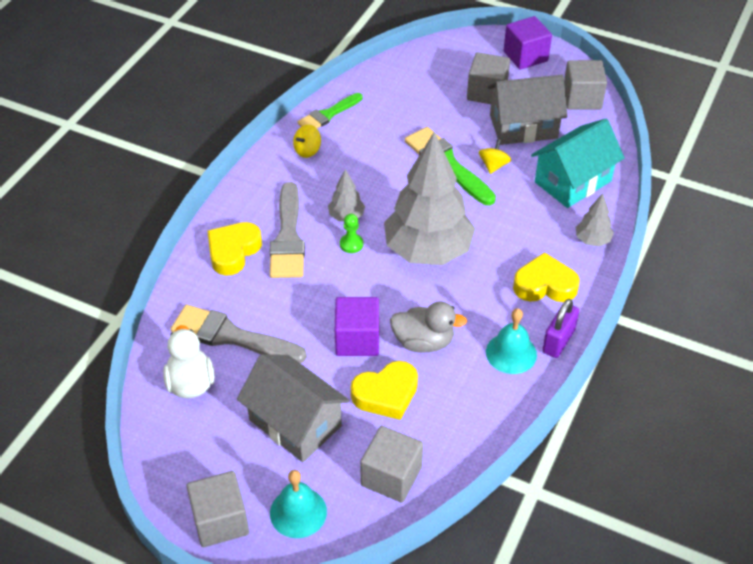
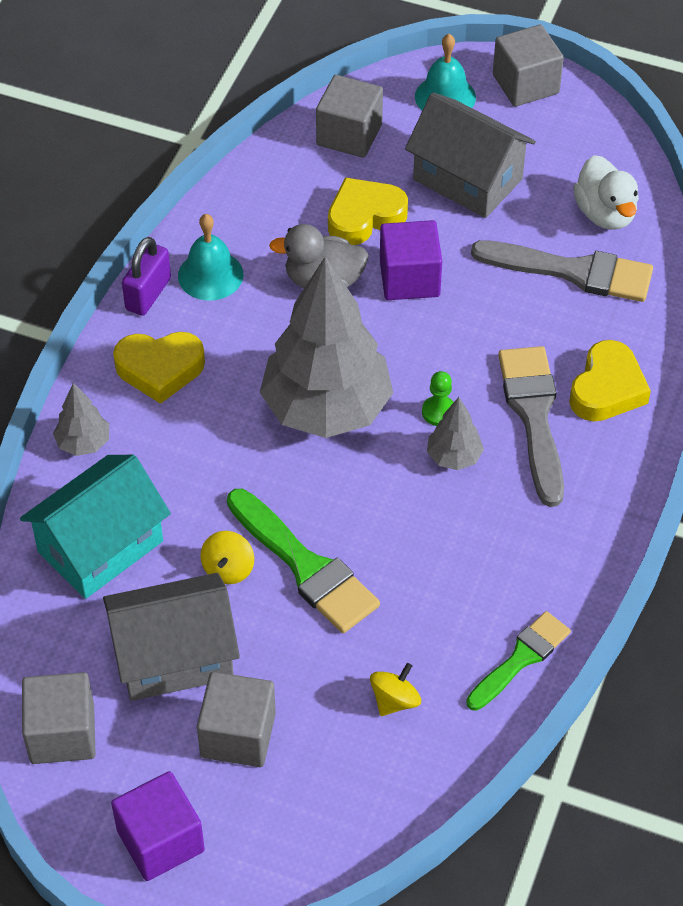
camera: 175 degrees right, 5 degrees up
(307, 150) = (540, 577): yellow spinning top -> yellow spinning top (394, 700)

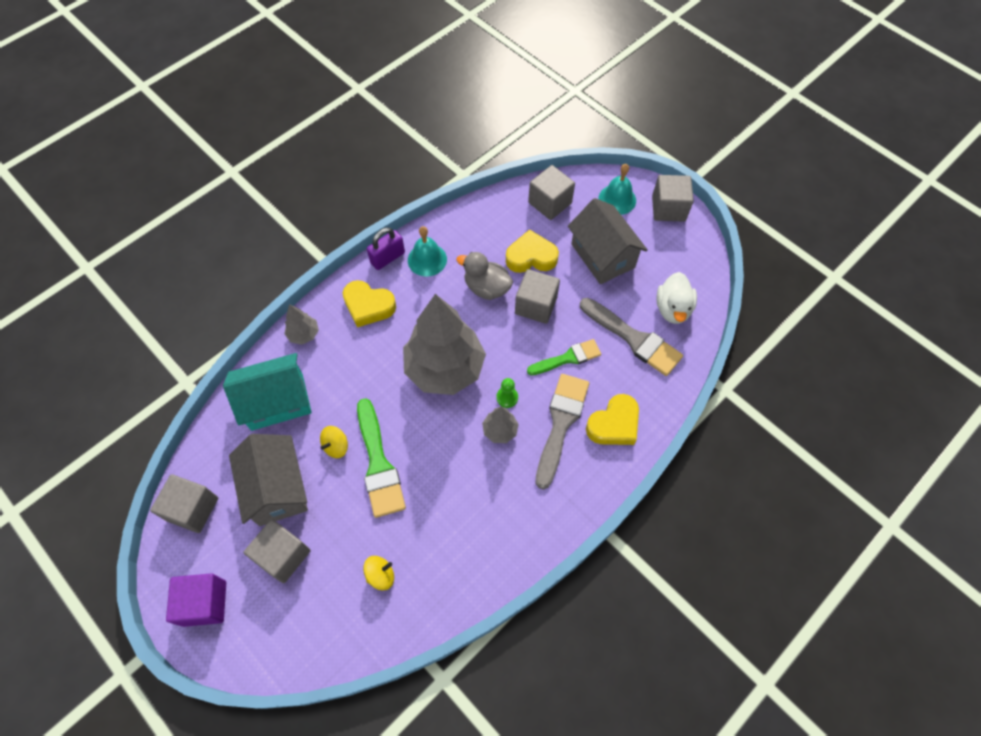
camera: 25 degrees right, 10 degrees up
(174, 656) = (277, 488): grey house -> grey house turned 60 degrees clockwise
(409, 278) = (536, 305): purple cube -> grey cube
(521, 658) = (467, 582): green brush -> green brush (567, 358)

